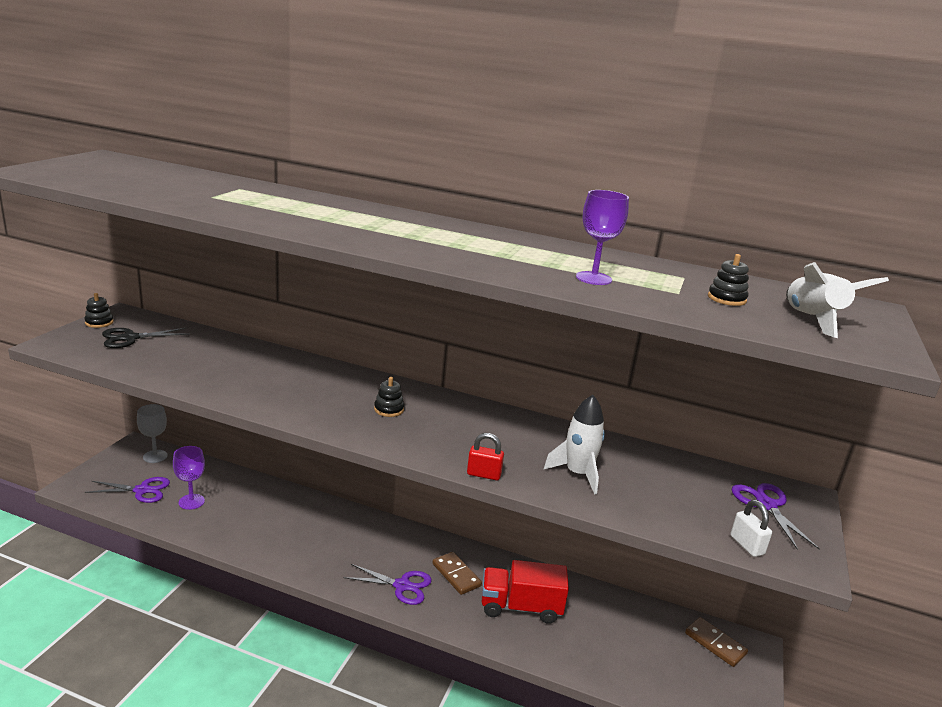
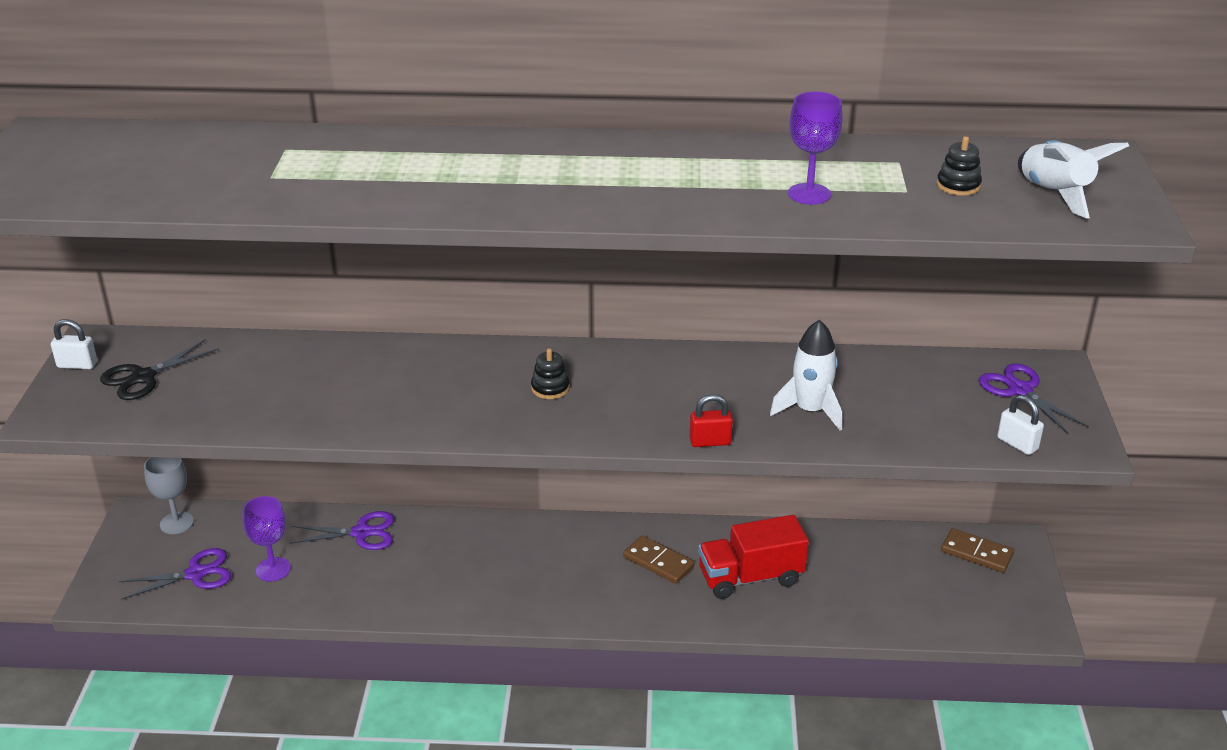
camera: 15 degrees left, 10 degrees up
(99, 322) = (77, 365): black stacking toy -> white padlock
(402, 586) = (602, 594): purple scissors -> purple scissors (361, 533)

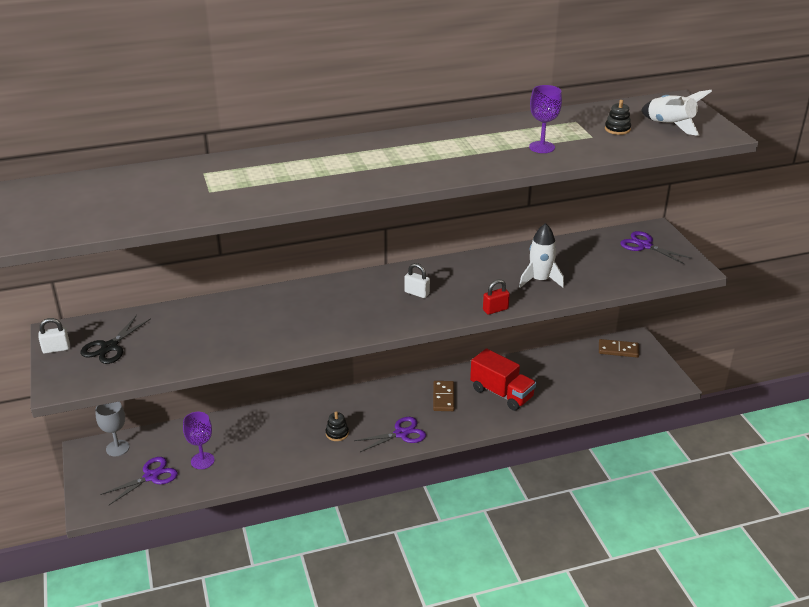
camera: 20 degrees left, 0 degrees up
(361, 533) = (248, 424): purple scissors -> purple scissors (401, 433)
(550, 388) = (381, 299): black stacking toy -> black stacking toy (337, 433)
(658, 562) = (443, 397): brown domino -> brown domino turned 75 degrees clockwise
(750, 577) = (501, 393): red truck -> red truck turned 105 degrees counterclockwise
(1017, 444) = (661, 275): white padlock -> white padlock (417, 293)

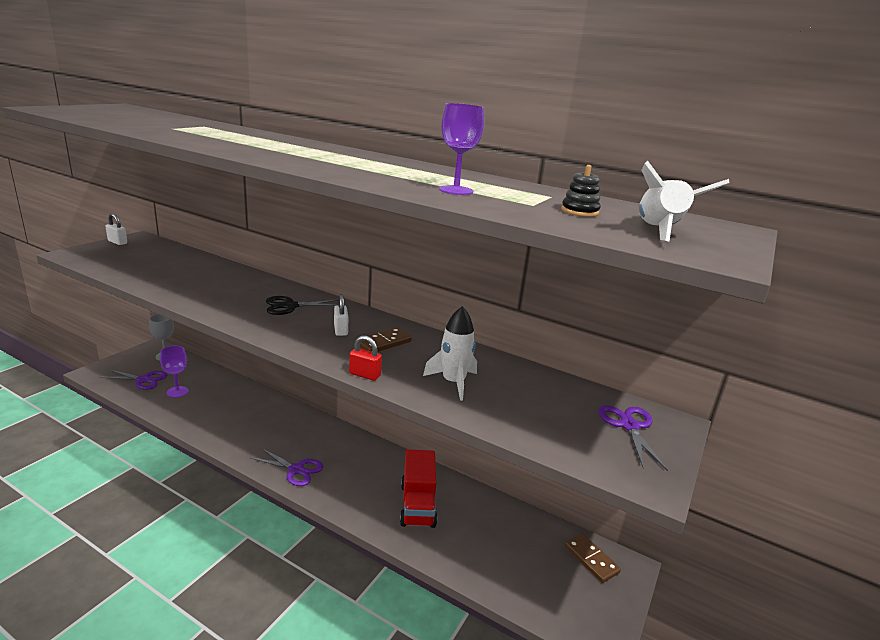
camera: 45 degrees right, 10 degrees down
(110, 347) = (133, 254): black scissors -> black scissors (290, 306)
(337, 433) = (264, 436): black stacking toy -> none
(443, 397) = (371, 471): brown domino -> brown domino (383, 343)

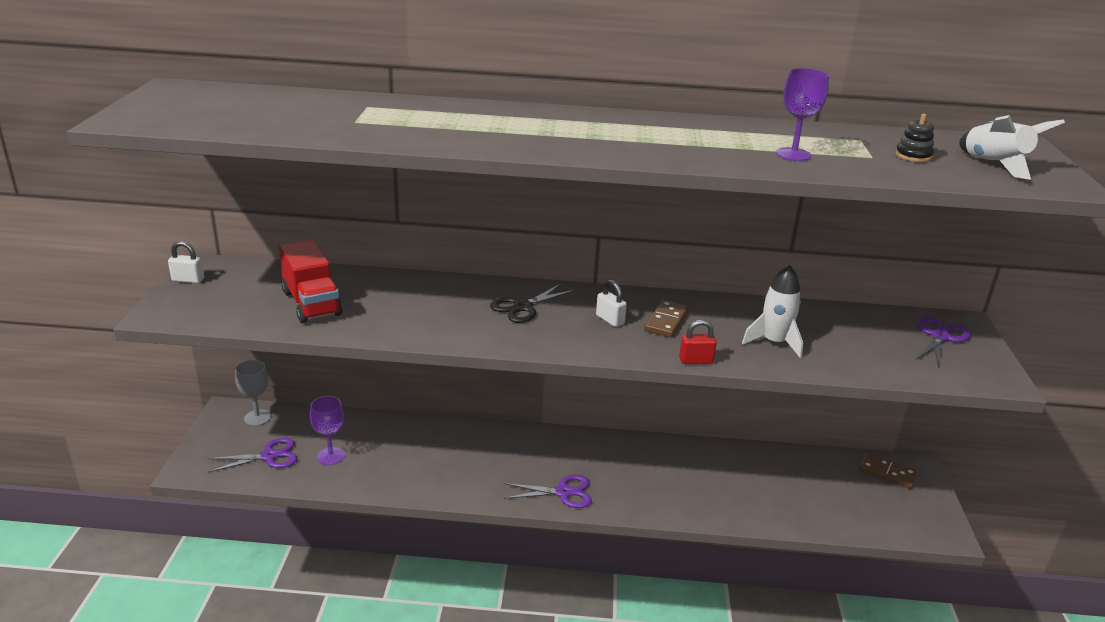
camera: 25 degrees left, 5 degrees up
(417, 505) = (710, 482): red truck -> red truck (311, 303)
(629, 426) = (940, 337): purple scissors -> purple scissors turned 60 degrees clockwise

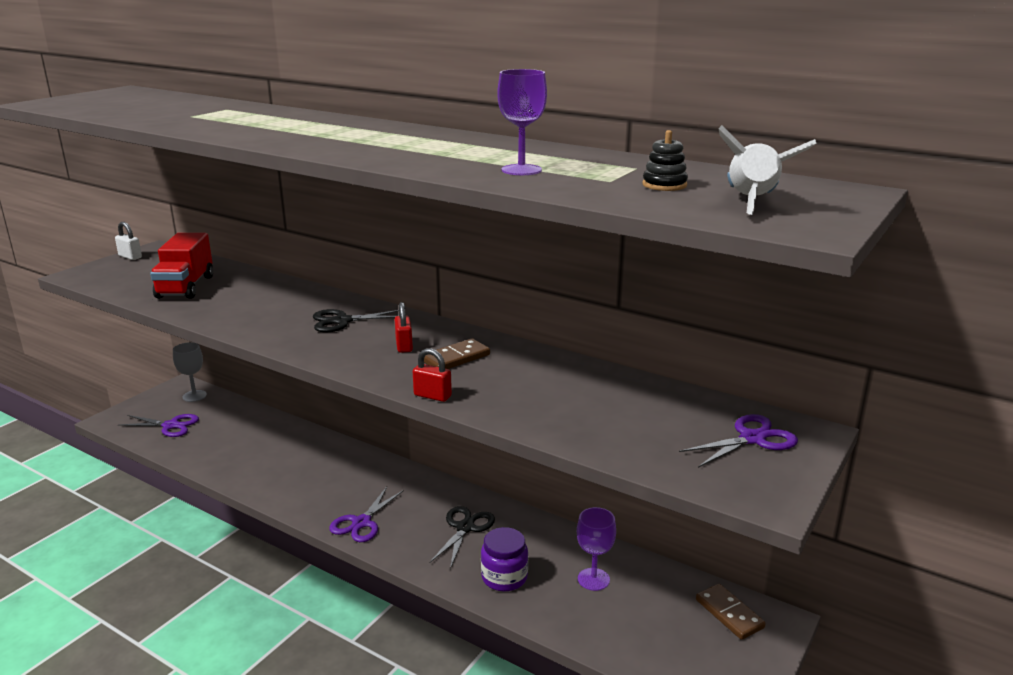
camera: 30 degrees right, 5 degrees down
(330, 456) = (212, 438): purple goblet -> purple goblet (593, 579)
(563, 492) = (361, 523): purple scissors -> purple scissors turned 90 degrees clockwise
(610, 320) = (404, 346): white padlock -> red padlock
(650, 469) = (465, 528): none -> black scissors
(720, 499) = (504, 577): none -> purple jar
(774, 342) = (539, 399): white rocket -> none

